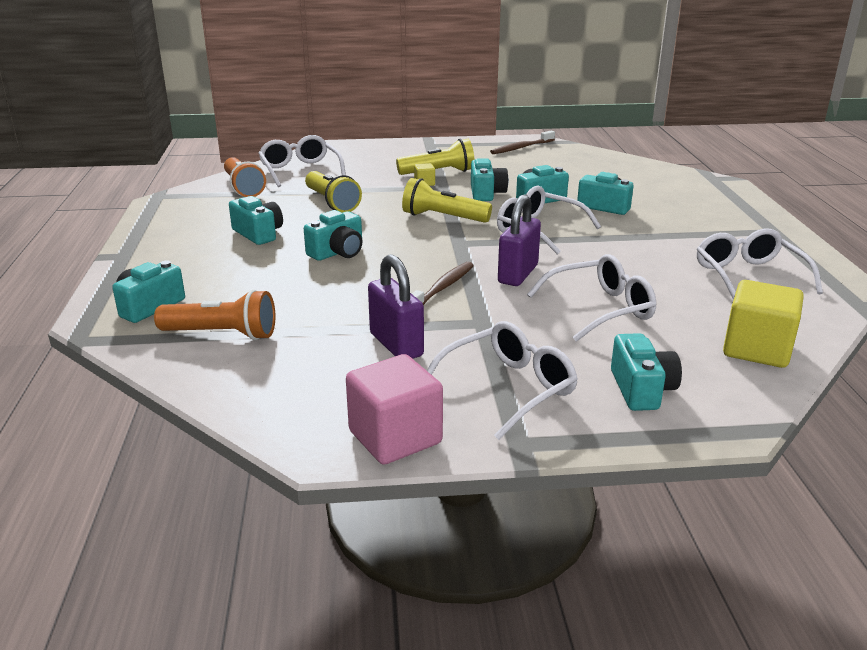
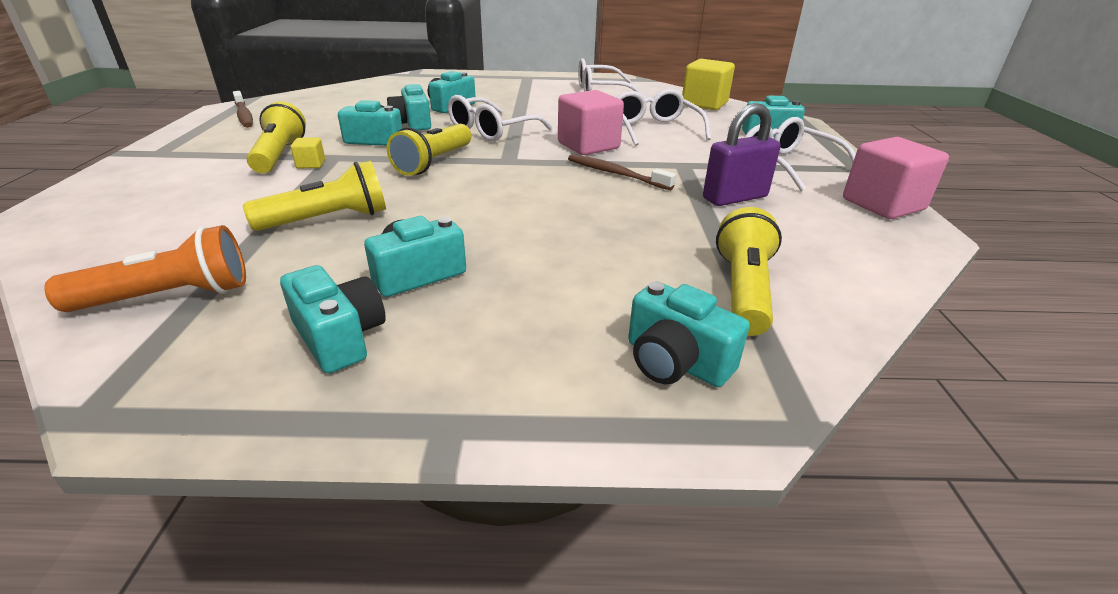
camera: 85 degrees left, 5 degrees up
(222, 334) = (743, 290): orange flashlight -> yellow flashlight
(300, 171) = (142, 243): white glasses -> none
(338, 252) = (511, 219): turquoise camera -> turquoise camera (340, 337)
(518, 274) = (588, 146): purple padlock -> pink cube

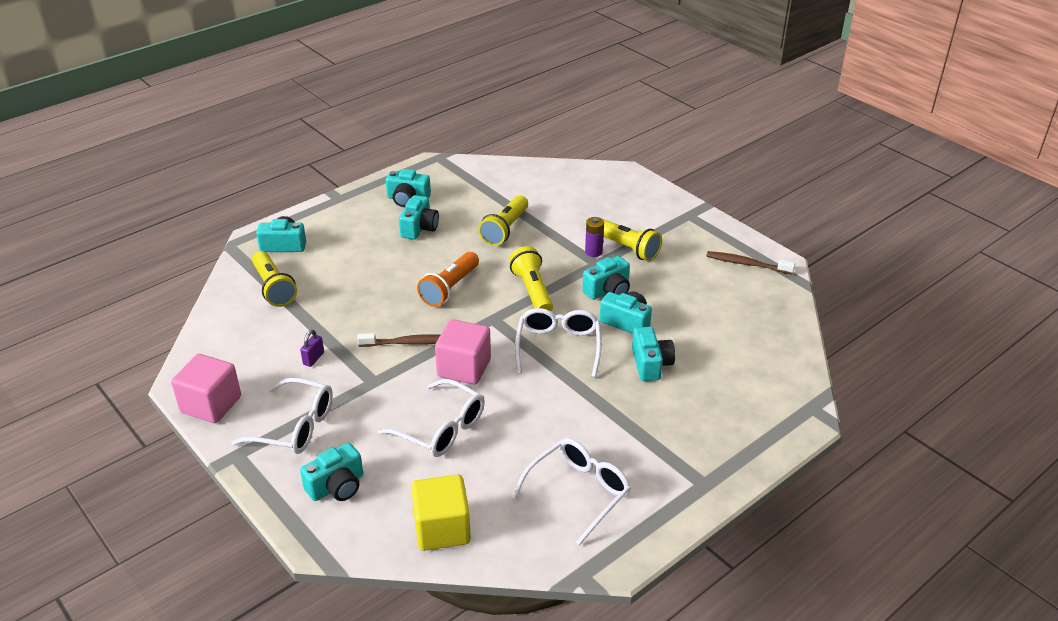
camera: 140 degrees right, 5 degrees up
(170, 297) = (489, 180): orange flashlight -> orange flashlight (449, 288)
(311, 164) = (593, 252): yellow cube -> purple battery
(735, 198) = (313, 358): purple padlock -> purple padlock, size x0.51

